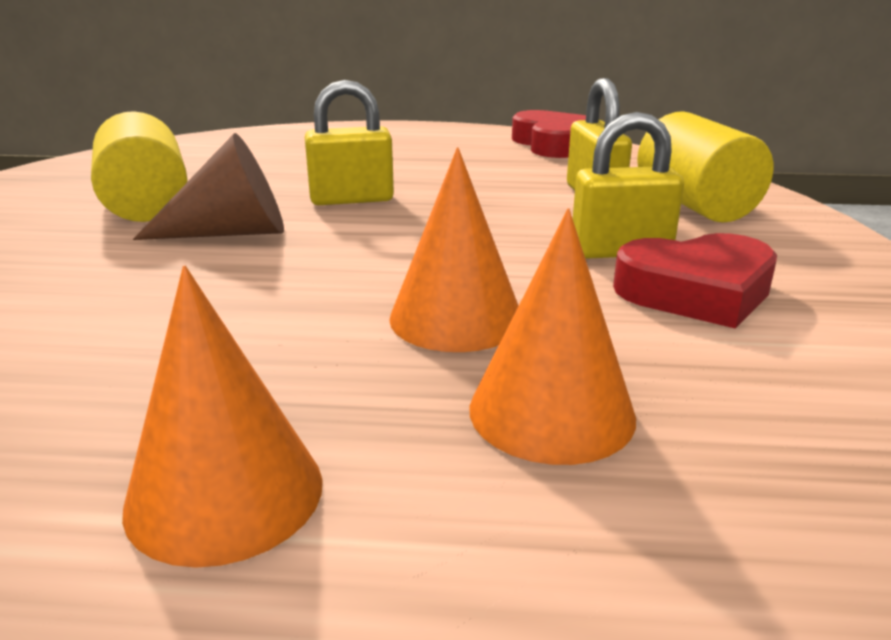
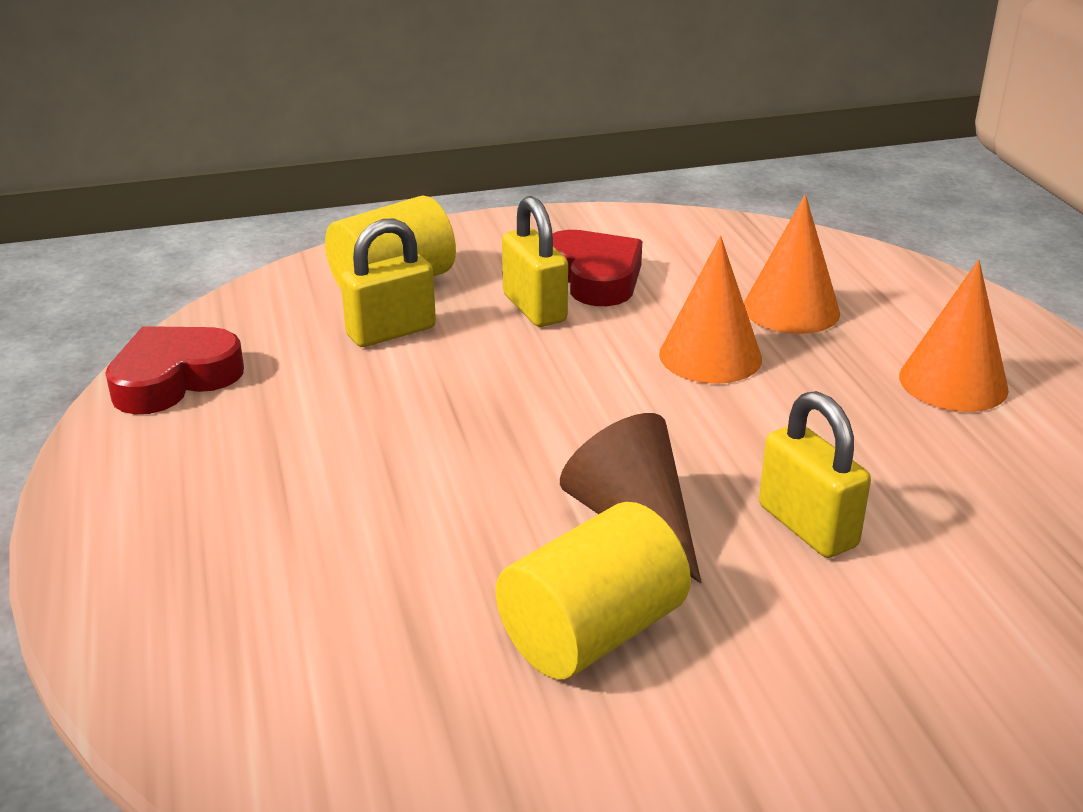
camera: 110 degrees left, 5 degrees up
(351, 199) = (479, 473): yellow padlock -> yellow padlock (807, 526)

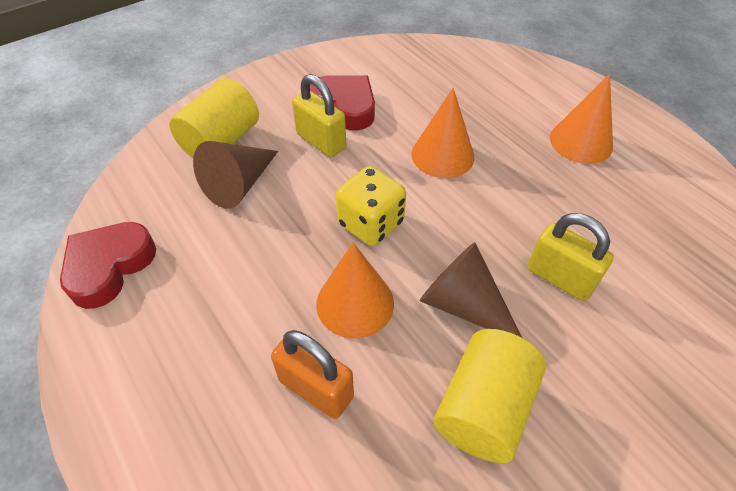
camera: 20 degrees left, 20 degrees up
(367, 555) = (316, 388): none -> orange padlock
(391, 332) = (239, 184): yellow padlock -> brown cone
(551, 408) = (370, 223): none -> yellow dice
(791, 309) = (469, 106): orange cone -> orange cone (355, 303)

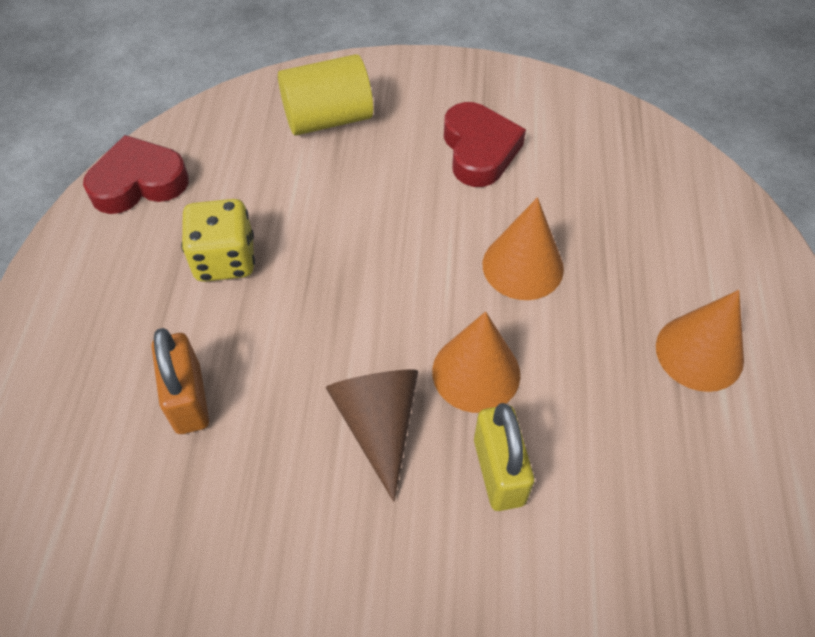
camera: 40 degrees right, 5 degrees up
(239, 184) = (303, 172): brown cone -> none
(321, 141) = (417, 174): yellow padlock -> none
(355, 303) = (289, 352): orange cone -> orange cone (476, 372)
(370, 223) = (377, 289): yellow dice -> yellow dice (225, 259)
(484, 408) = (298, 523): yellow cylinder -> none

